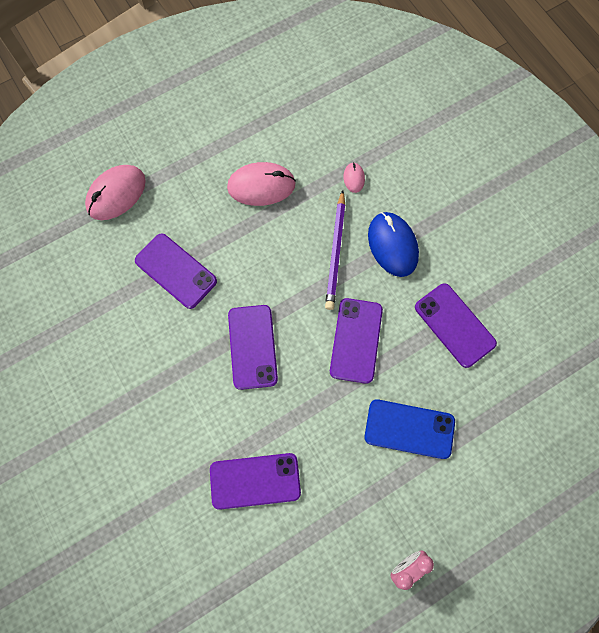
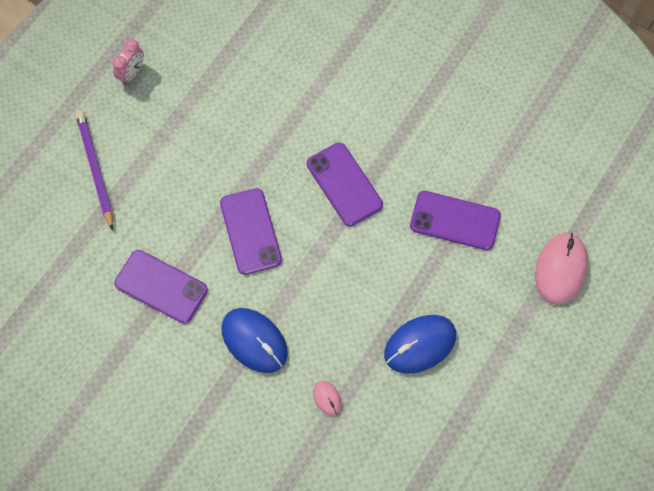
camera: 155 degrees right, 5 degrees down
(255, 481) = (285, 81): purple phone -> none
(261, 186) = (420, 345): pink mouse -> blue mouse
(336, 252) = (308, 308): purple pencil -> purple pencil (95, 169)
(409, 429) = (169, 176): blue phone -> none

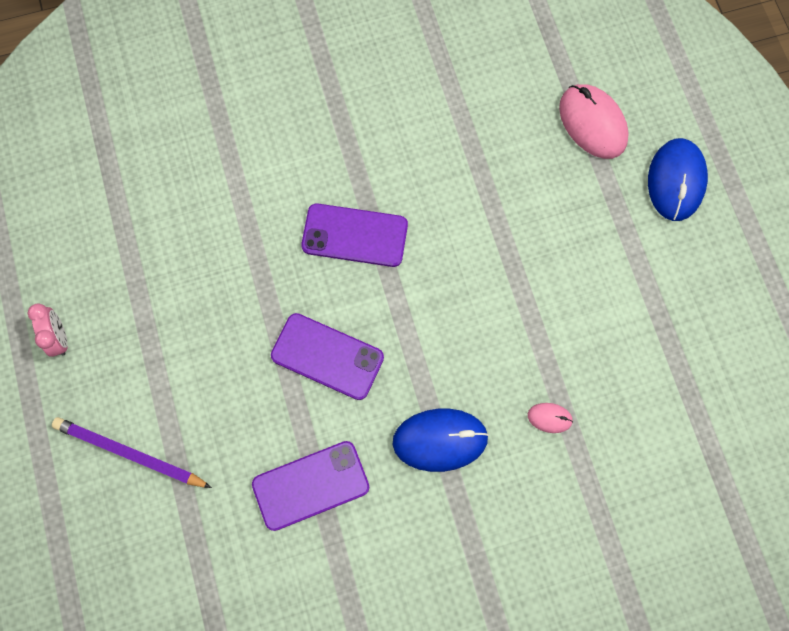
camera: 50 degrees left, 5 degrees up
(420, 345) = (565, 295): blue mouse -> blue mouse (676, 181)
(455, 220) = (473, 171): purple phone -> none

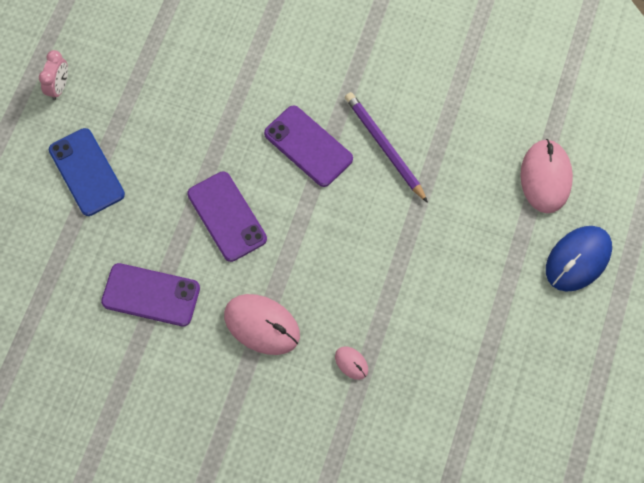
camera: 35 degrees right, 5 degrees down
(129, 454) = (48, 193): purple pencil -> purple pencil (384, 147)
(153, 406) = (86, 172): none -> blue phone
(440, 440) = (262, 325): blue mouse -> pink mouse

